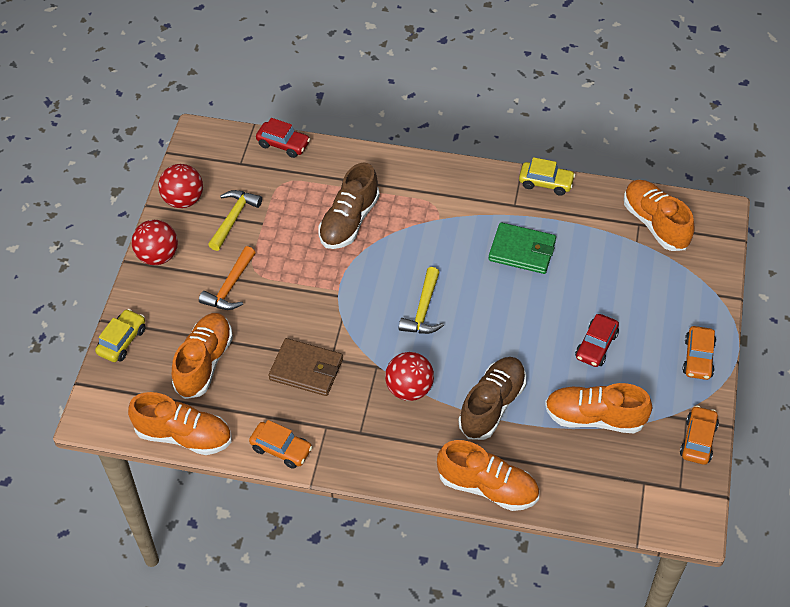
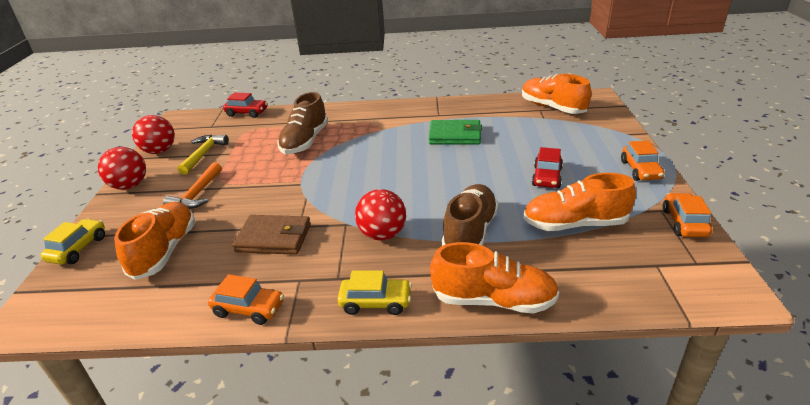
camera: 10 degrees left, 20 degrees down
(184, 435) = (132, 317): orange shoe -> none
(423, 310) = (381, 180): yellow hammer -> none
(546, 183) = (458, 102): yellow car -> yellow car (375, 302)

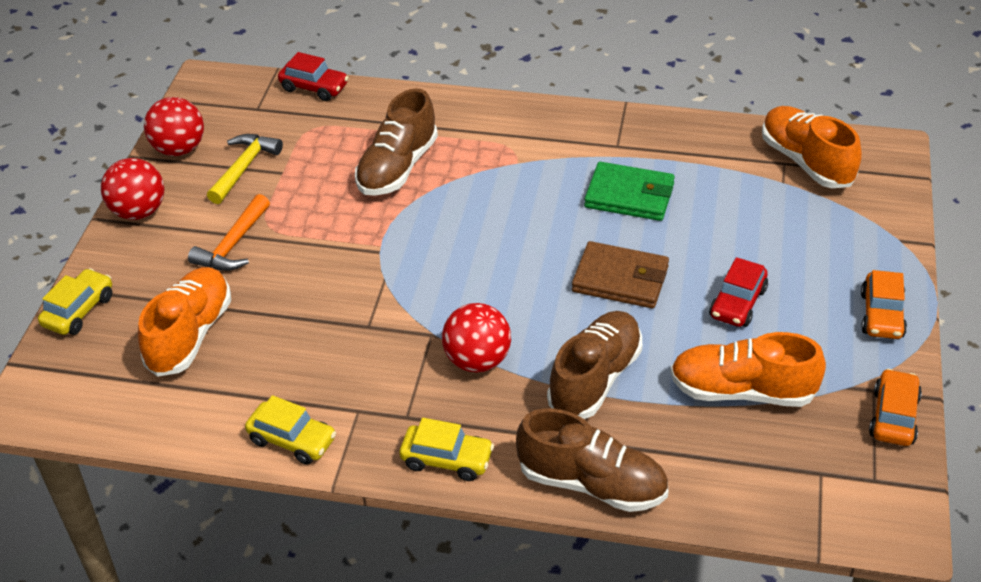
camera: 10 degrees right, 10 degrees up
(249, 309) = (292, 440): orange car -> yellow car
(274, 238) = (332, 340): brown wallet -> brown wallet (620, 279)
(493, 300) = (592, 483): orange shoe -> brown shoe

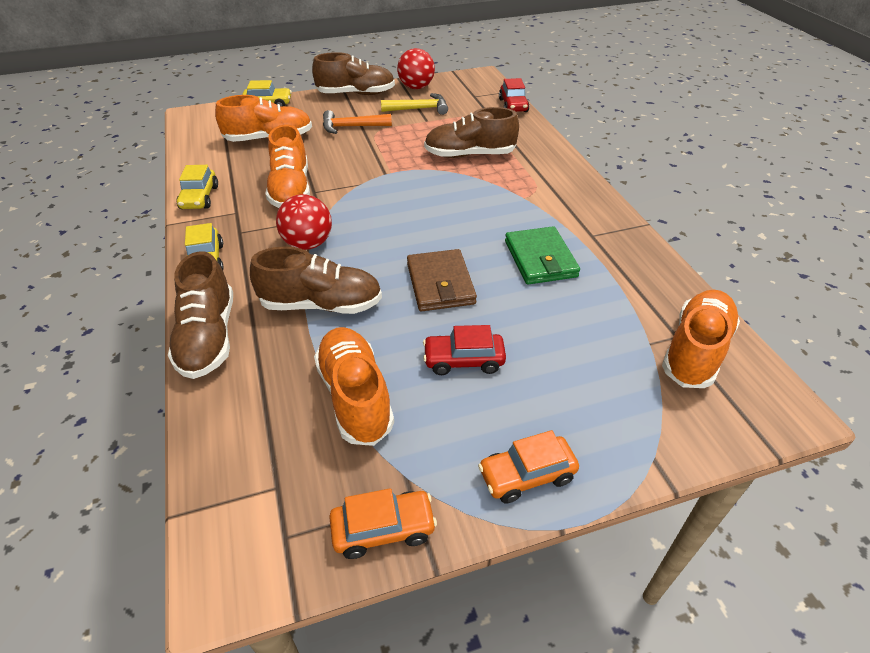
camera: 60 degrees right, 0 degrees up
(139, 211) = (356, 94): red ball -> brown shoe
(346, 346) = (291, 190): none -> orange shoe

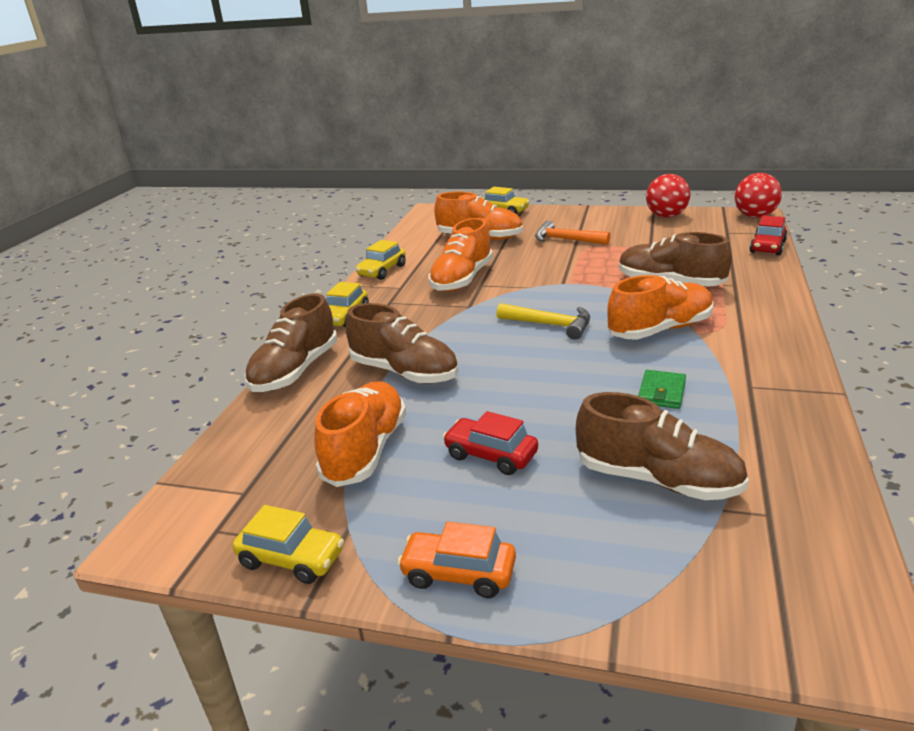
camera: 35 degrees right, 15 degrees down
(308, 244) = (437, 323): red ball -> red ball (755, 216)
(356, 94) = (596, 214): brown shoe -> brown shoe (657, 479)
(383, 529) = (291, 559): orange car -> yellow car
(419, 109) = (651, 235): yellow hammer -> yellow hammer (550, 325)
(440, 284) = (530, 385): brown wallet -> none
(540, 259) = (661, 392): green wallet -> green wallet, size x0.61
(695, 351) = (780, 536): orange shoe -> orange shoe (660, 329)

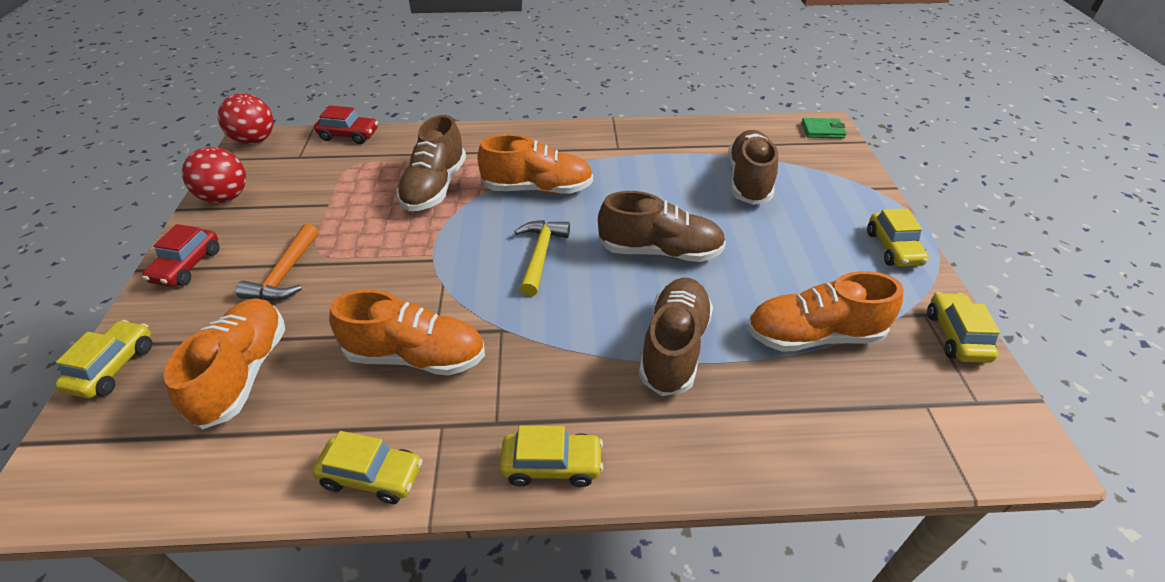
camera: 110 degrees left, 15 degrees up
(295, 371) = (713, 462): brown shoe -> brown shoe (660, 251)
(459, 573) = (893, 248): orange car -> yellow car
(491, 455) = (771, 256): red car -> red car (187, 266)
(660, 329) = (538, 189): orange shoe -> orange shoe turned 135 degrees clockwise
(661, 392) = (642, 183): green wallet -> green wallet (822, 130)

